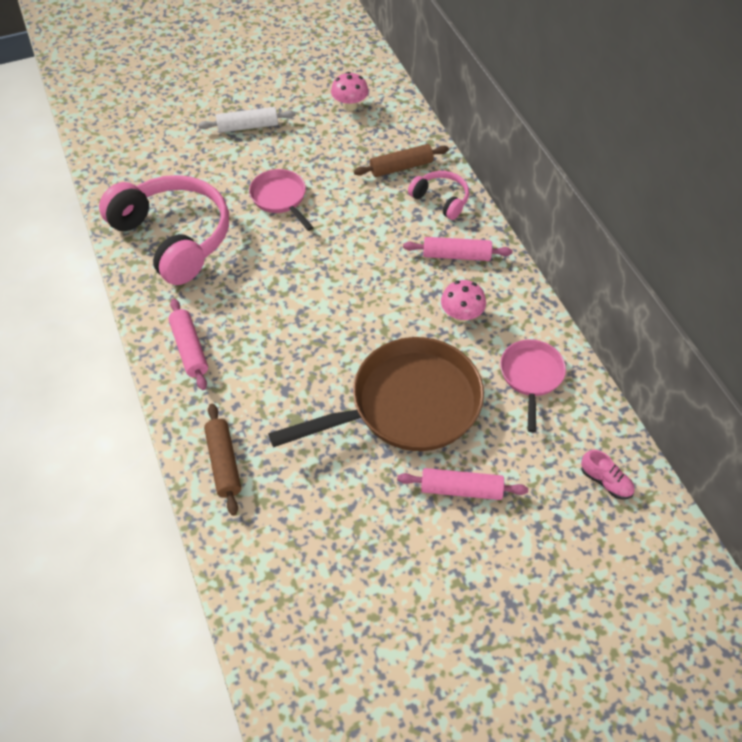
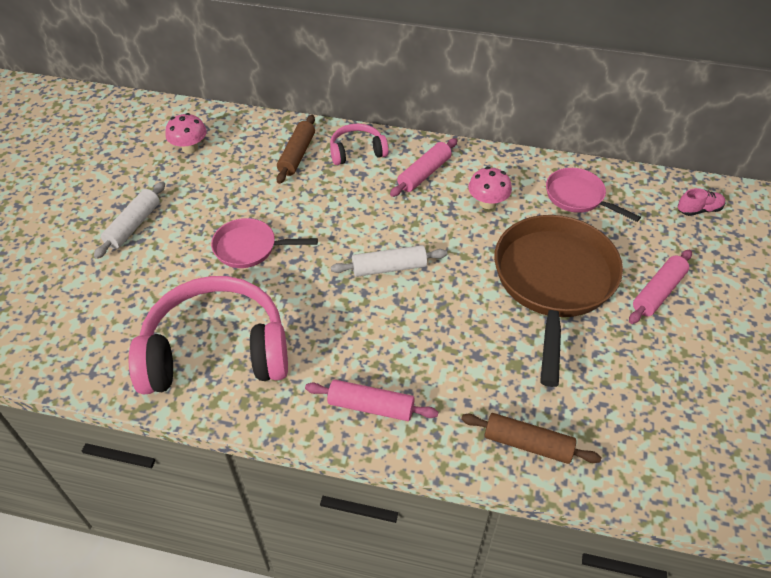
camera: 55 degrees left, 5 degrees down
(330, 289) = (389, 268): none -> white rolling pin

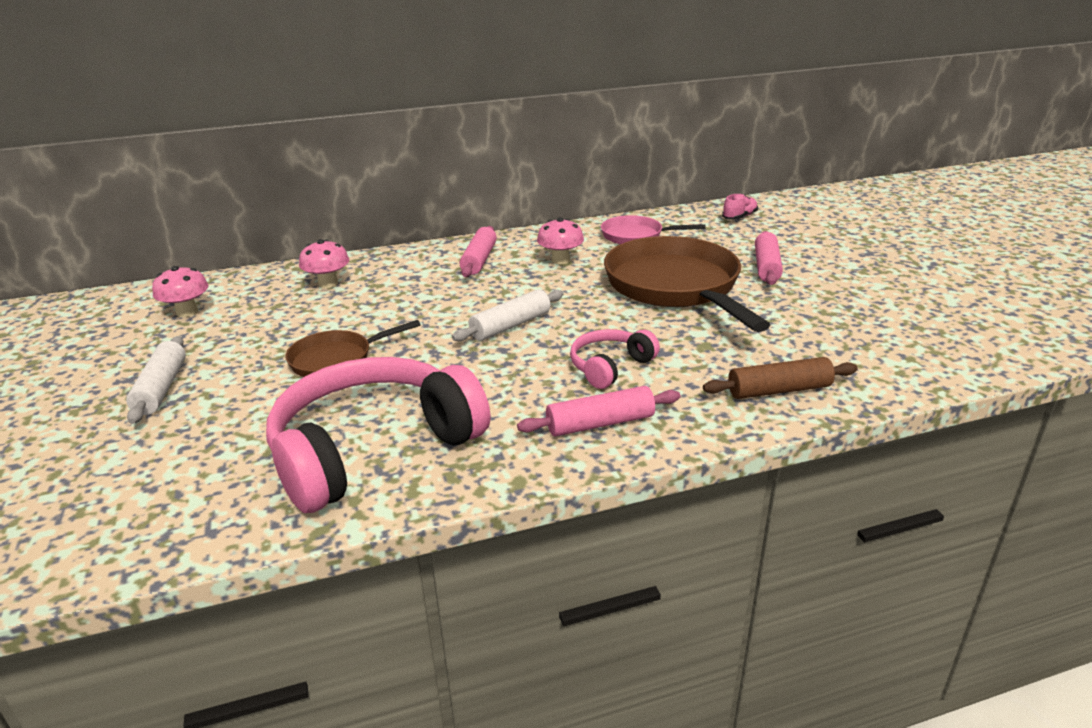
camera: 30 degrees left, 20 degrees down
(249, 248) = (336, 359): pink pan -> brown pan
(297, 155) = (328, 283): brown rolling pin -> pink mushroom
(357, 151) = (393, 265): pink headphones -> pink headphones (610, 367)

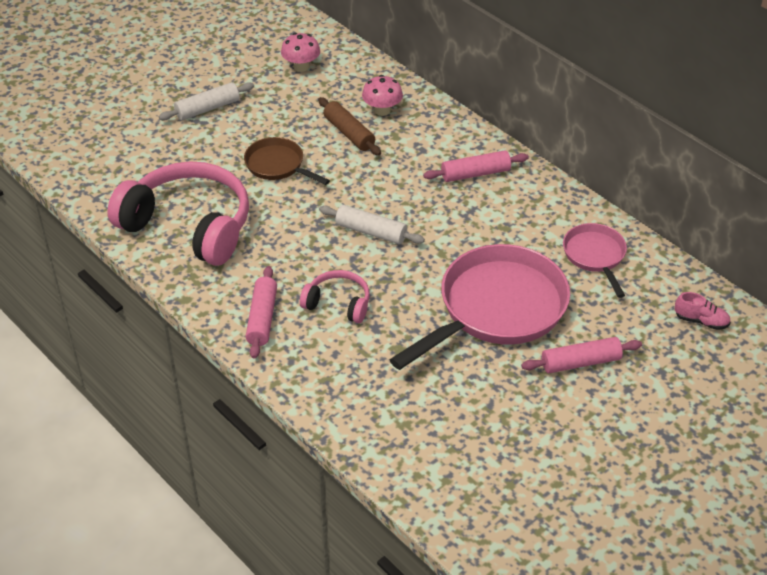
camera: 65 degrees right, 15 degrees up
(560, 260) = (506, 222): pink mushroom -> none
(600, 423) = (262, 318): pink rolling pin -> pink rolling pin turned 45 degrees clockwise
(676, 287) = (496, 309): brown pan -> pink pan
(779, 390) = (351, 403): brown rolling pin -> brown rolling pin (349, 133)

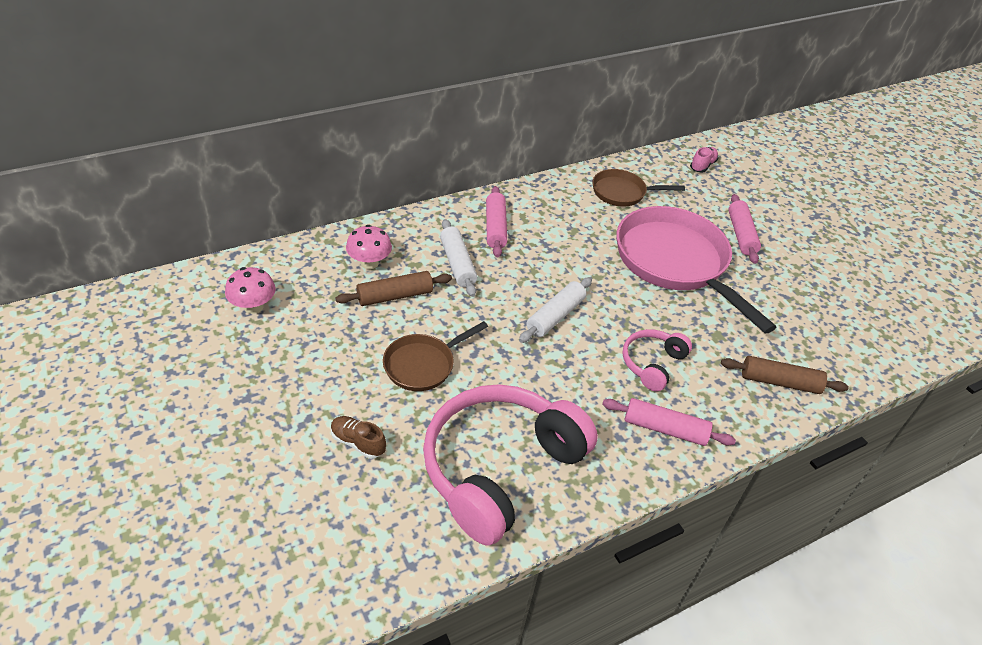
camera: 80 degrees left, 0 degrees up
(189, 150) = (358, 442): none -> brown shoe
(207, 108) = (283, 408): white rolling pin -> white rolling pin (457, 264)
(353, 399) = (779, 382): none -> brown rolling pin
(595, 256) = (622, 192): pink pan -> brown pan

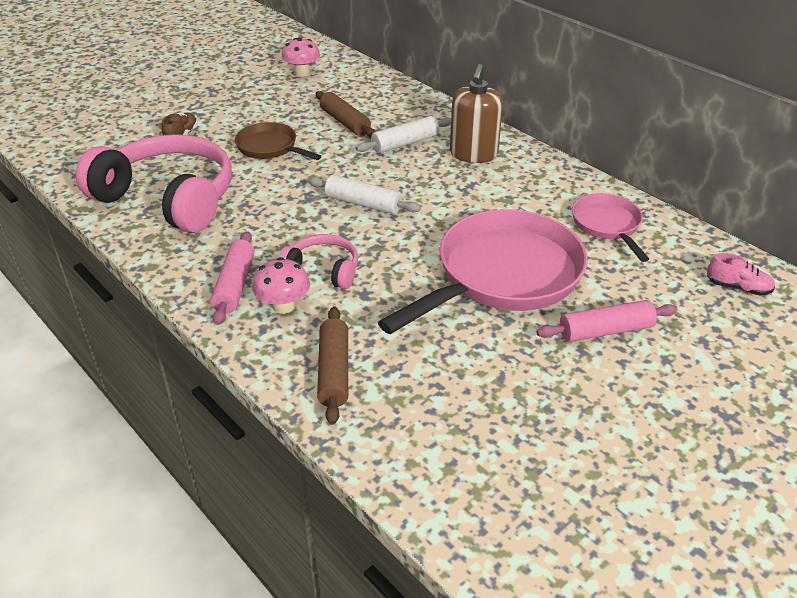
camera: 80 degrees right, 5 degrees down
(369, 263) = (379, 104): pink mushroom -> pink mushroom (283, 306)
(495, 227) = (473, 154): pink rolling pin -> brown soap dispenser
(622, 192) = (607, 225): brown pan -> pink pan

